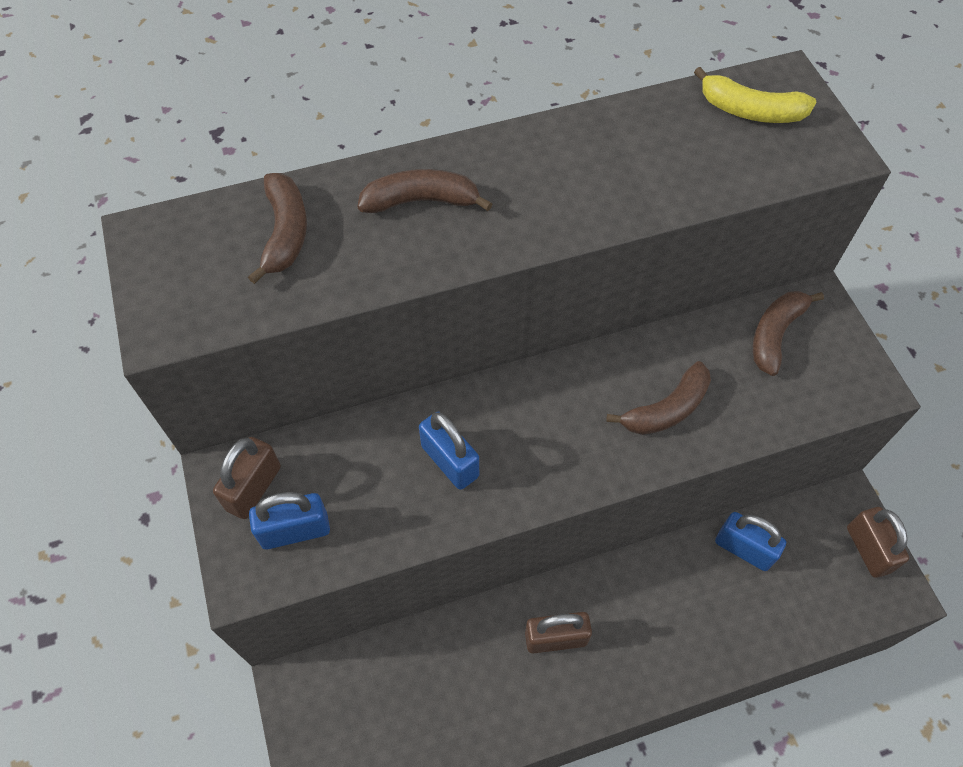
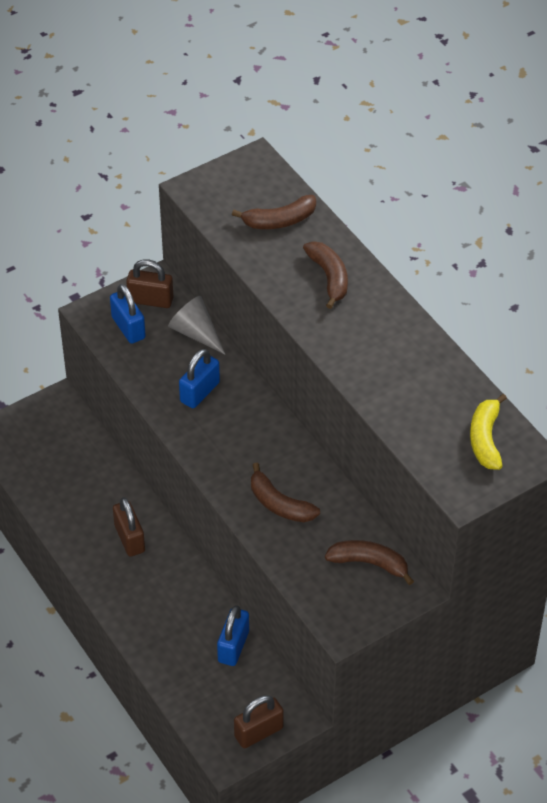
camera: 75 degrees right, 10 degrees down
(339, 442) = (195, 333): none -> grey cone

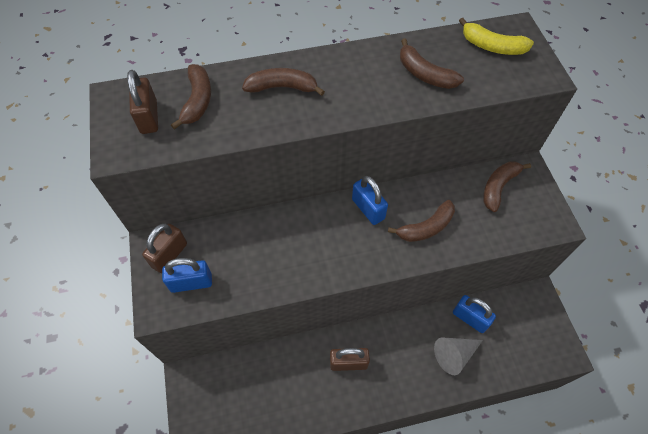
camera: 70 degrees left, 10 degrees up
(195, 333) = (224, 232): grey cone -> grey cone (454, 355)
(200, 392) = (289, 248): blue padlock -> blue padlock (368, 209)
(258, 732) = (547, 325): brown padlock -> brown padlock (149, 117)
(408, 387) = (424, 74): none -> brown banana

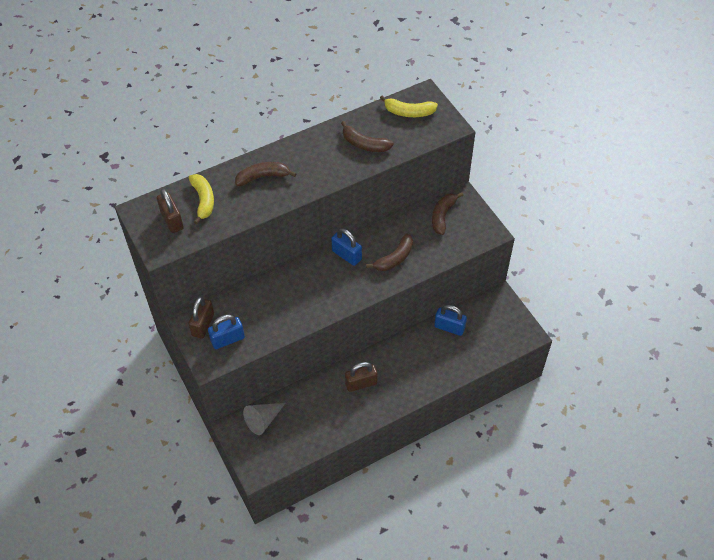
camera: 15 degrees left, 5 degrees down
(198, 101) = (203, 200): brown banana -> yellow banana
(454, 355) = (443, 357): grey cone -> grey cone (263, 420)

